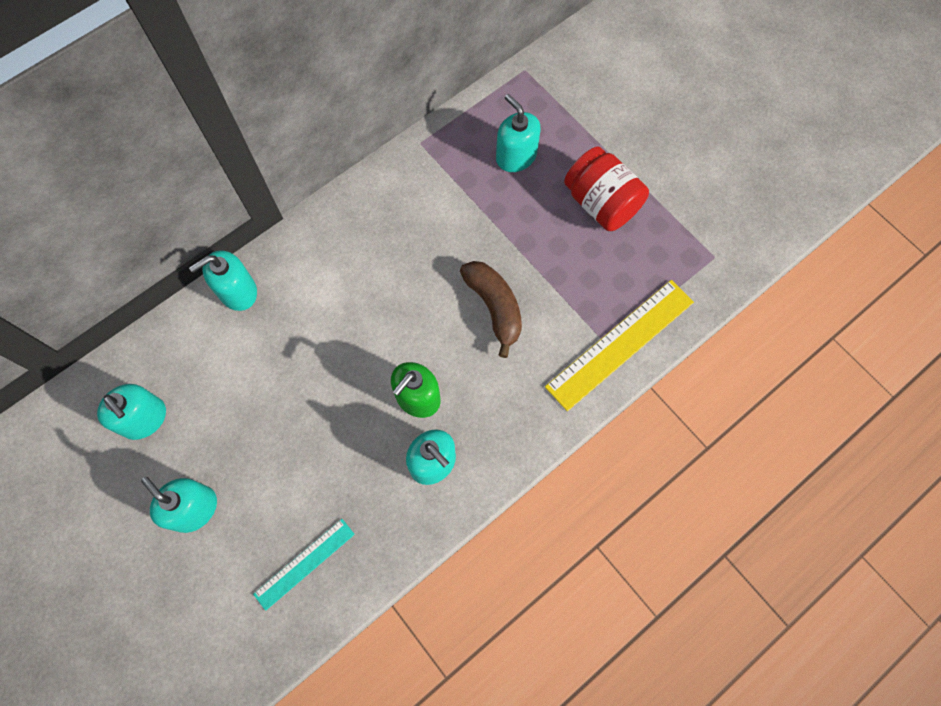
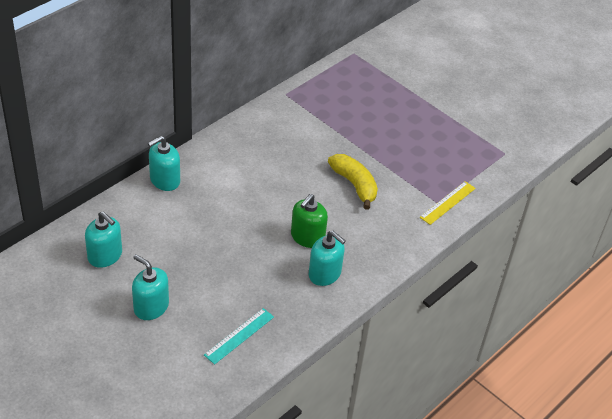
camera: 10 degrees left, 25 degrees down
(494, 307) = (354, 184): brown banana -> yellow banana
(516, 156) = (355, 100): turquoise soap dispenser -> none
(601, 203) = (420, 125): red jar -> none
(620, 344) = (447, 203): yellow ruler -> yellow ruler, size x0.58

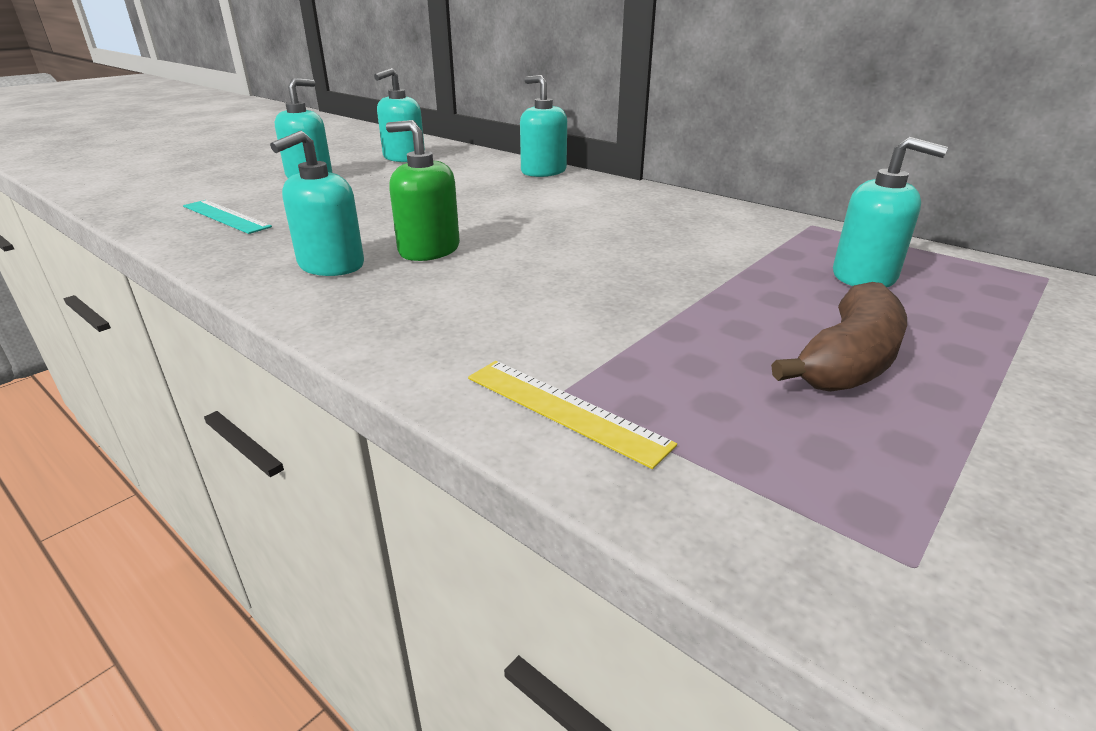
camera: 90 degrees right, 15 degrees down
(350, 101) = (864, 276): none -> turquoise soap dispenser
(354, 184) = (587, 285): yellow banana -> none
(418, 131) = (848, 361): none -> brown banana

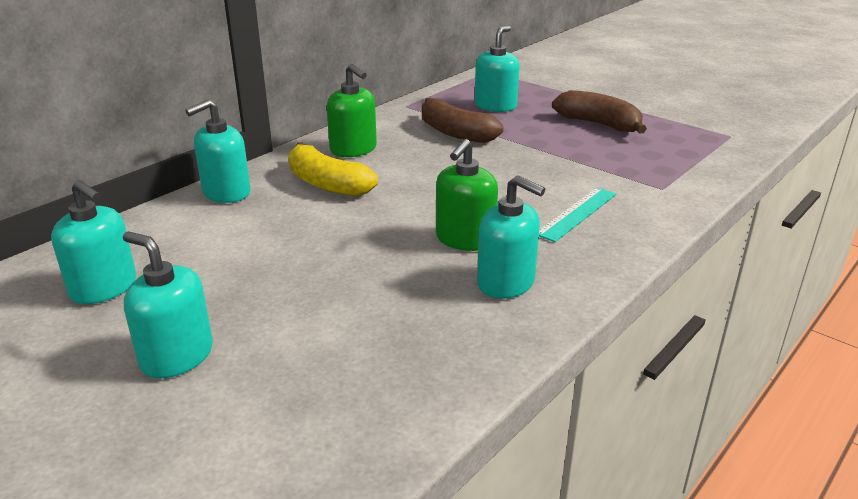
camera: 90 degrees left, 0 degrees up
(226, 216) = (355, 389): turquoise ruler -> turquoise ruler (577, 213)
(561, 198) = (327, 184): none -> yellow banana
(564, 409) = (676, 186): yellow ruler -> none
(651, 205) = (353, 149): none -> green soap dispenser
(729, 249) = (455, 133): none -> brown banana

